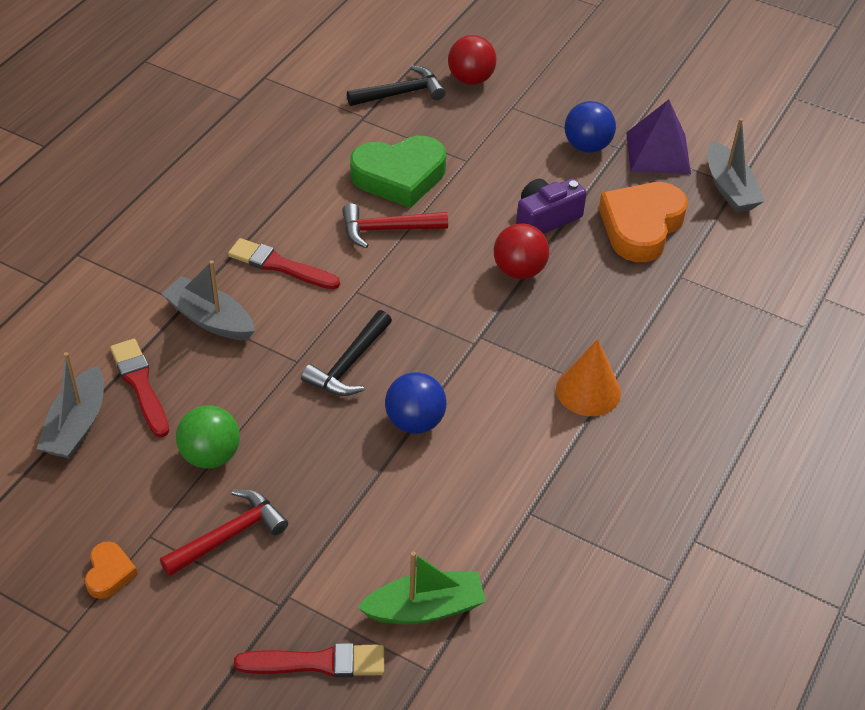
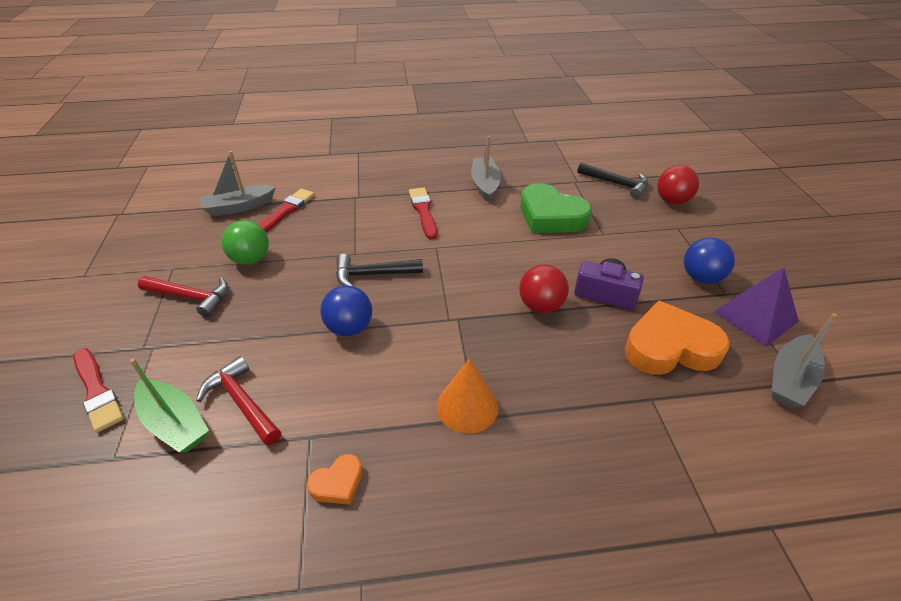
camera: 55 degrees right, 5 degrees down
(109, 573) = (135, 268): orange heart -> orange heart (338, 483)
(210, 319) = (356, 209): grey boat -> grey boat (485, 185)
(387, 229) = (501, 233): red hammer -> red hammer (242, 402)

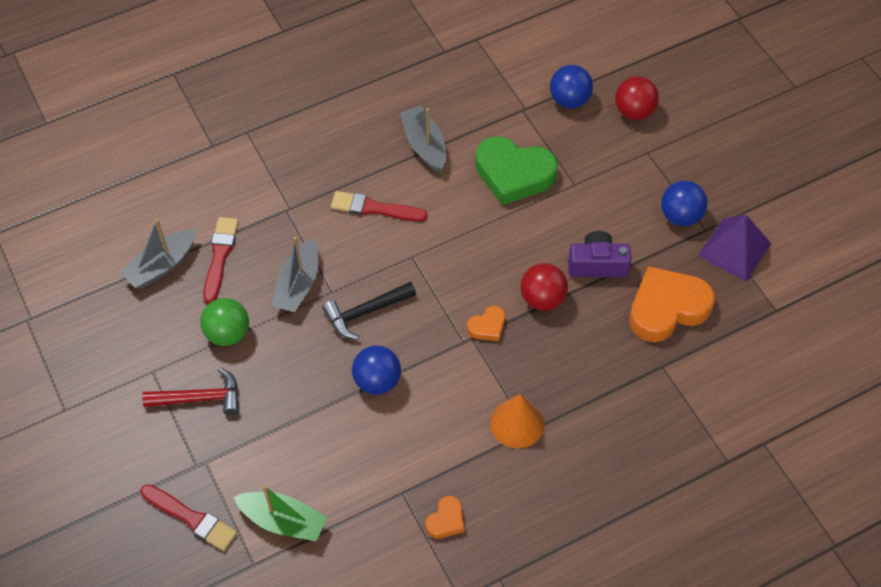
camera: 20 degrees left, 15 degrees up
(242, 402) = (326, 484): red hammer -> none
(423, 211) = (374, 208): red brush -> red brush turned 45 degrees counterclockwise
(477, 313) = (487, 326): none -> orange heart
(616, 184) = (569, 100): black hammer -> blue ball
(790, 379) = (768, 310): grey boat -> grey boat (298, 284)

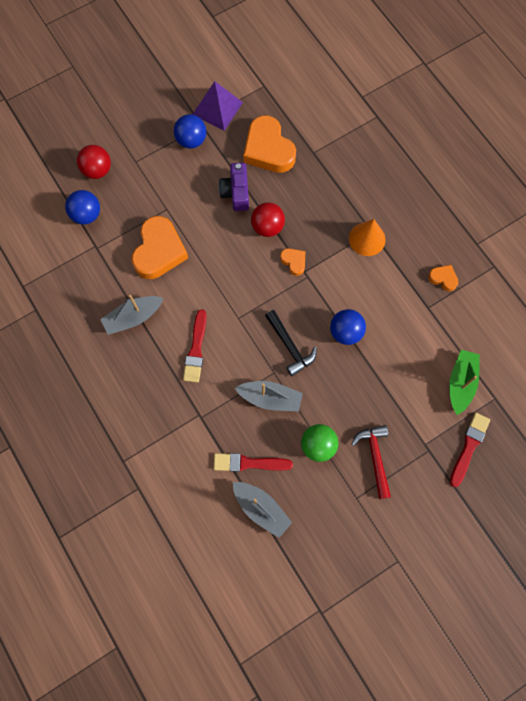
camera: 95 degrees left, 15 degrees up
(513, 174) = (159, 251): green heart -> orange heart

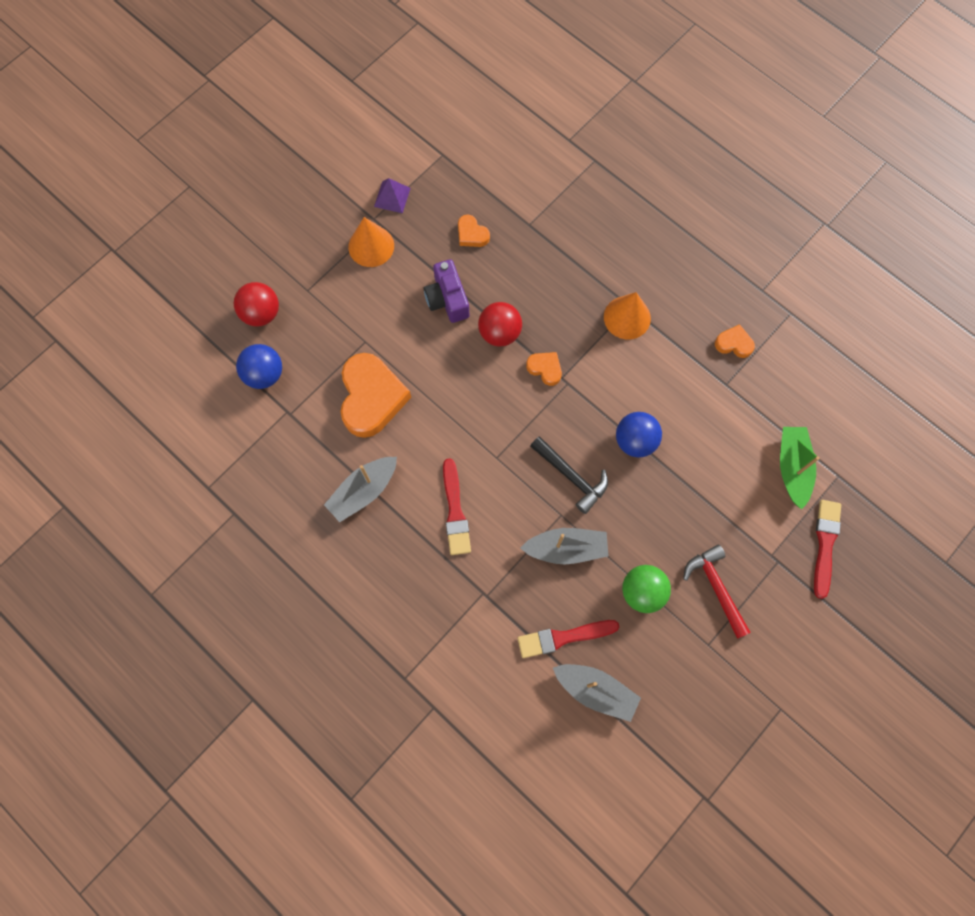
camera: 15 degrees left, 0 degrees up
(191, 140) = (371, 246): blue ball -> orange cone
(217, 108) = (392, 197): purple pyramid -> purple pyramid, size x0.61
(268, 149) = (472, 234): orange heart -> orange heart, size x0.47

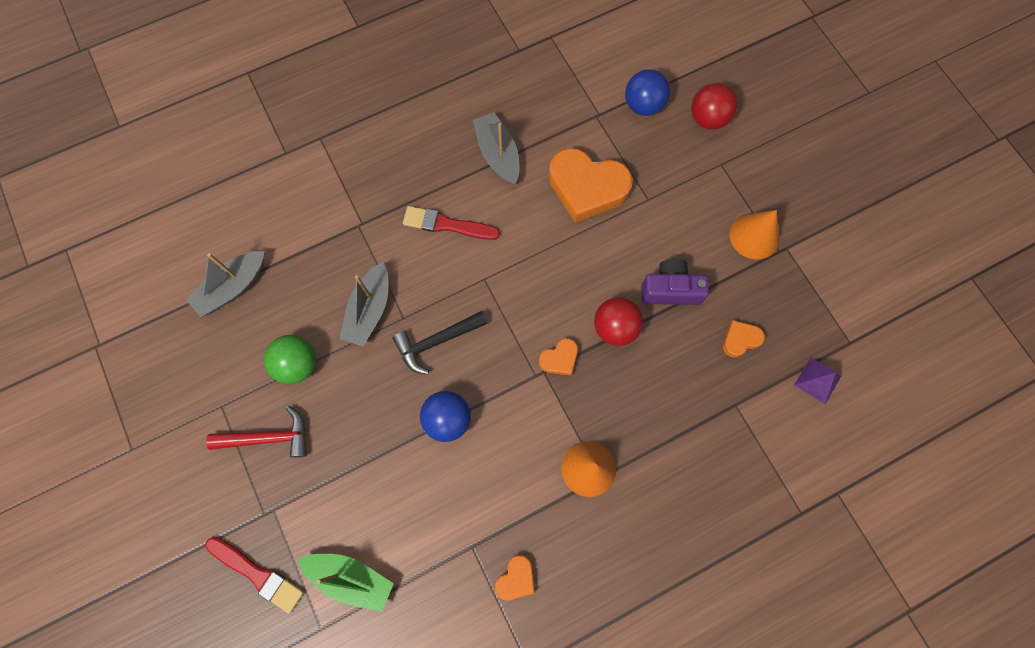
camera: 110 degrees right, 0 degrees up
(392, 197) = (808, 274): purple pyramid -> purple pyramid (817, 380)
(563, 637) = (291, 277): red brush -> none

